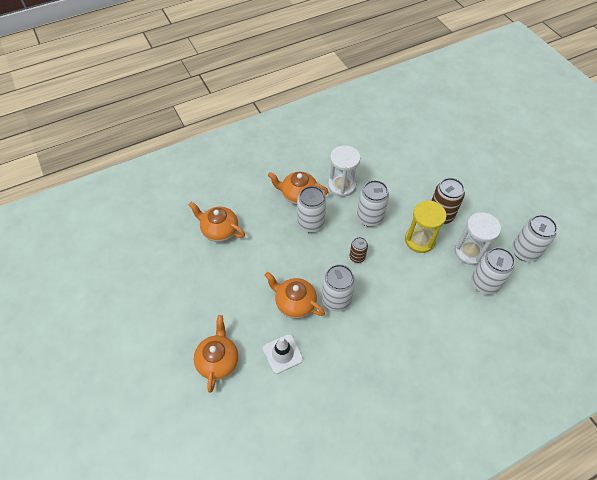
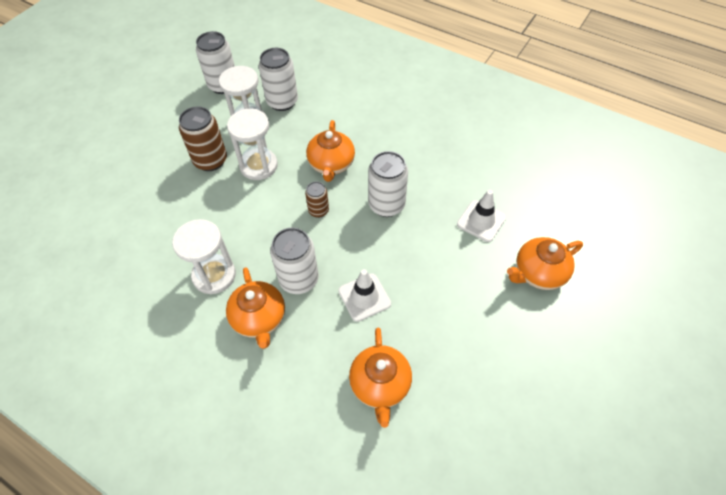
camera: 120 degrees left, 0 degrees up
(275, 250) = (364, 297): none -> white traffic cone
(294, 303) = (419, 240): orange teapot -> orange teapot (331, 165)
(369, 218) = (252, 223): white can -> none
(419, 240) = (258, 166): yellow hourglass -> white hourglass

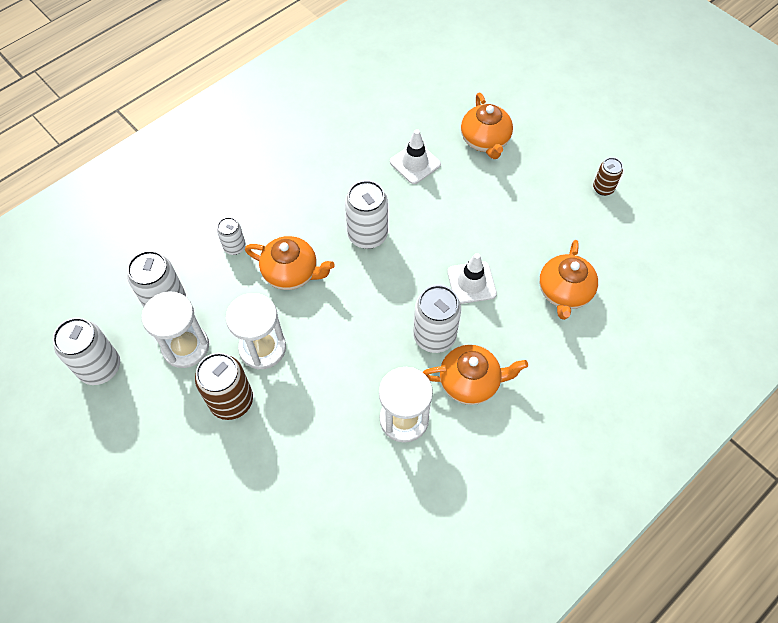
camera: 75 degrees left, 5 degrees up
(318, 211) = (352, 299): brown can -> brown can (603, 188)
(343, 124) = (234, 247): none -> white can
(380, 385) = (564, 292): orange teapot -> orange teapot turned 90 degrees clockwise

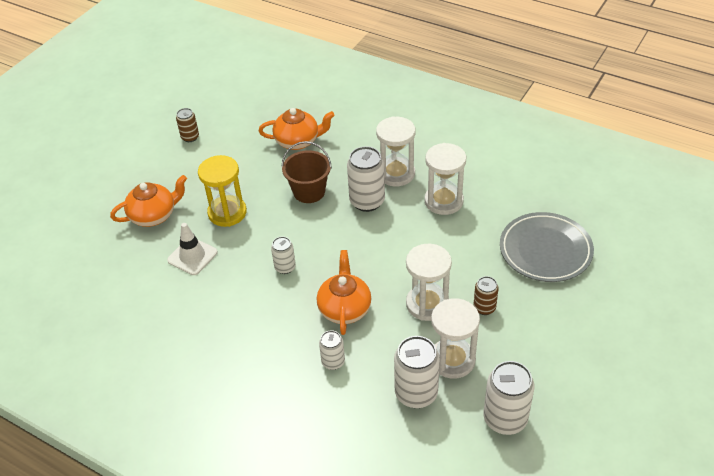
camera: 105 degrees left, 15 degrees down
(231, 401) = (484, 308): brown can -> brown can, size x0.57
(280, 503) = (545, 250): none -> grey plate
(367, 235) = (285, 267): white can -> white can, size x0.57
(466, 201) = (227, 213): none -> yellow hourglass
(470, 382) = (396, 173): orange teapot -> white hourglass
(471, 283) = (309, 192): white traffic cone -> brown bucket

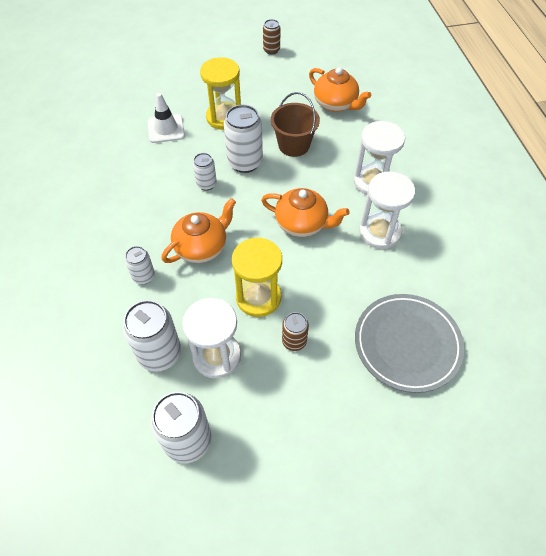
camera: 45 degrees right, 10 degrees up
(154, 215) = (182, 85): orange teapot -> orange teapot (302, 224)
(367, 201) = (323, 185): white can -> white can (245, 162)
(427, 304) = (258, 297): white hourglass -> yellow hourglass

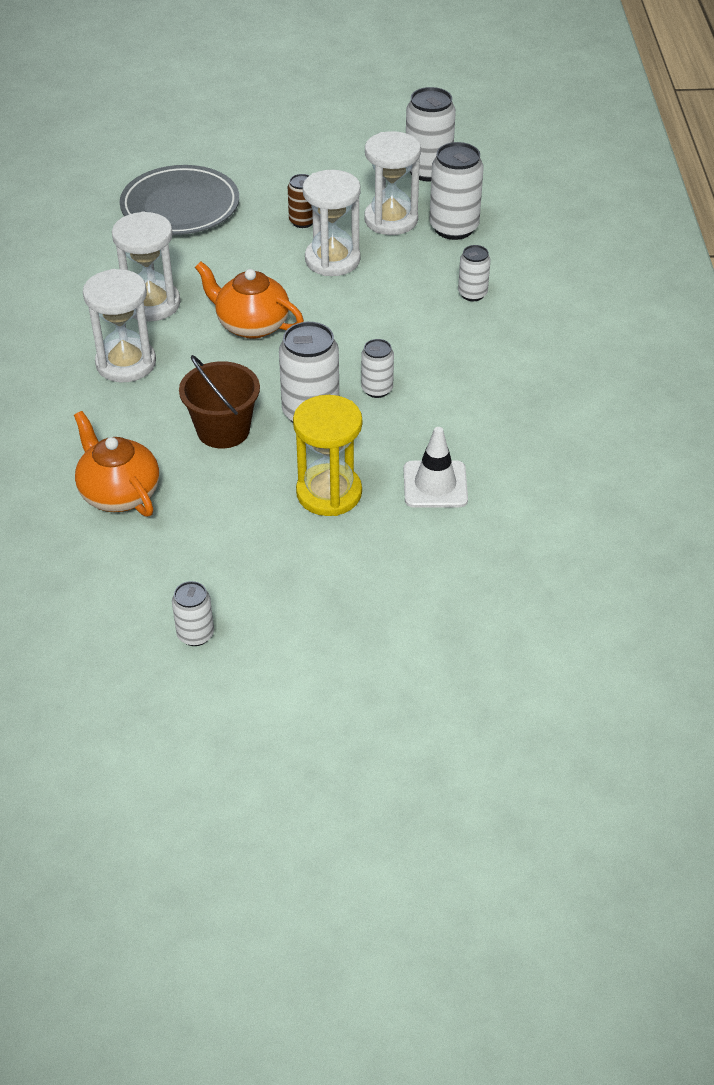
camera: 170 degrees left, 10 degrees down
(202, 247) = (394, 315): orange teapot -> none
(258, 297) = (332, 260): yellow hourglass -> white hourglass
(271, 50) = (195, 634): brown can -> white can

